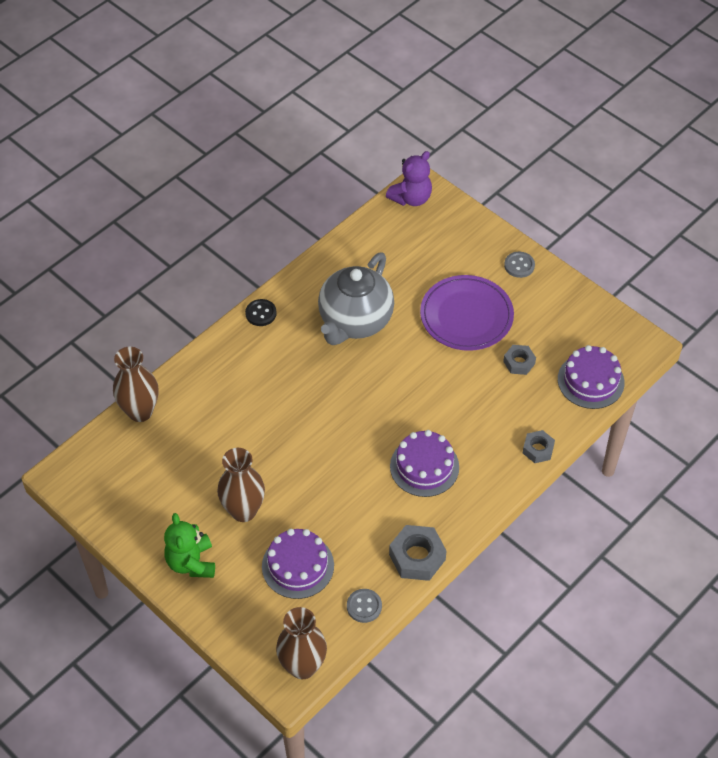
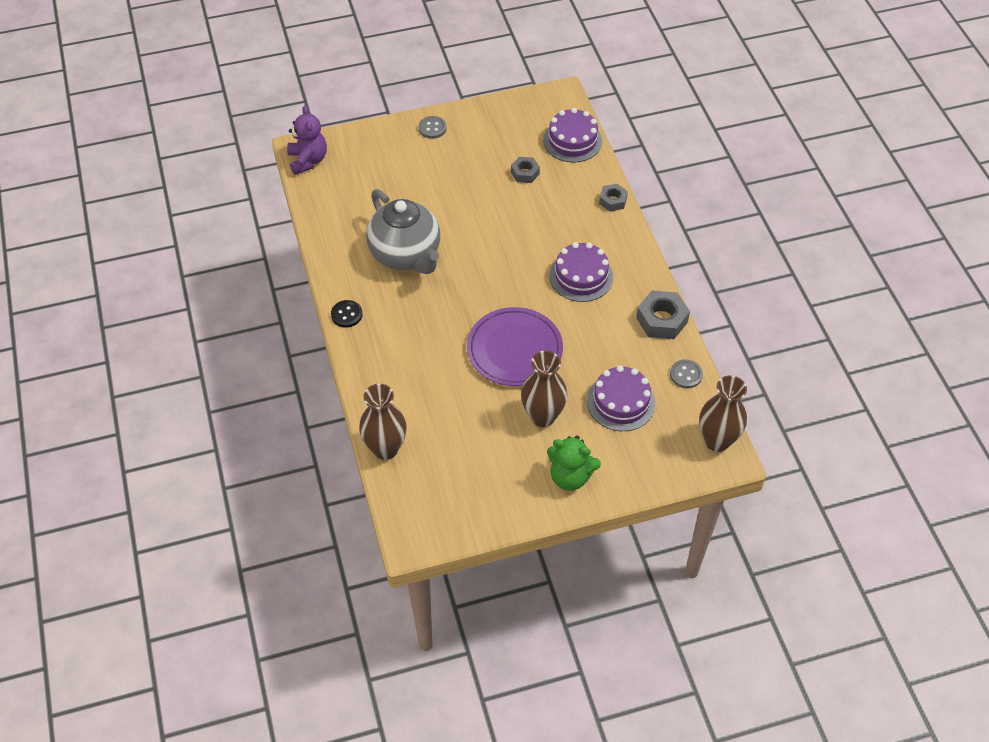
camera: 60 degrees left, 0 degrees up
(466, 316) = (456, 183): purple plate -> purple plate (514, 349)

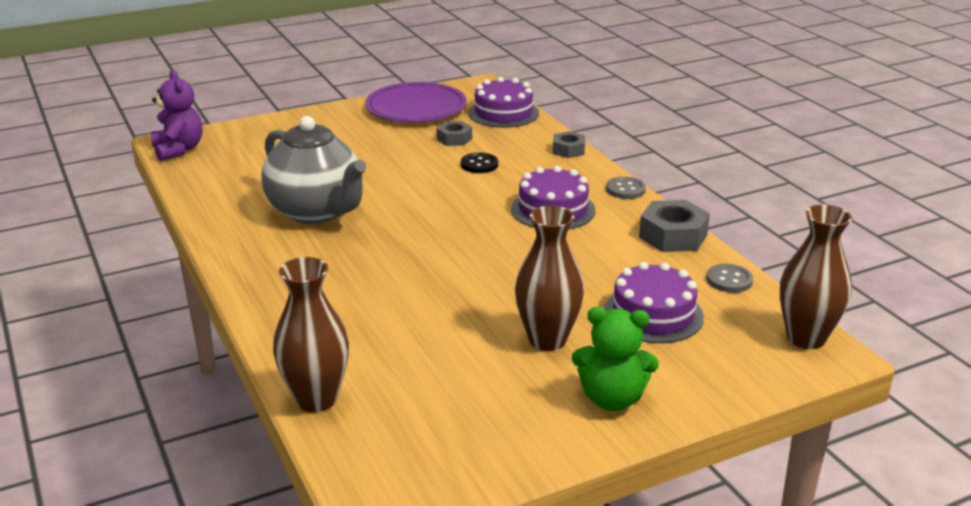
camera: 10 degrees left, 25 degrees down
(346, 314) = (240, 270): black button -> black button (479, 165)
(432, 128) = (333, 116): grey button -> grey button (625, 189)
(514, 349) = (486, 280): purple plate -> purple plate (416, 108)

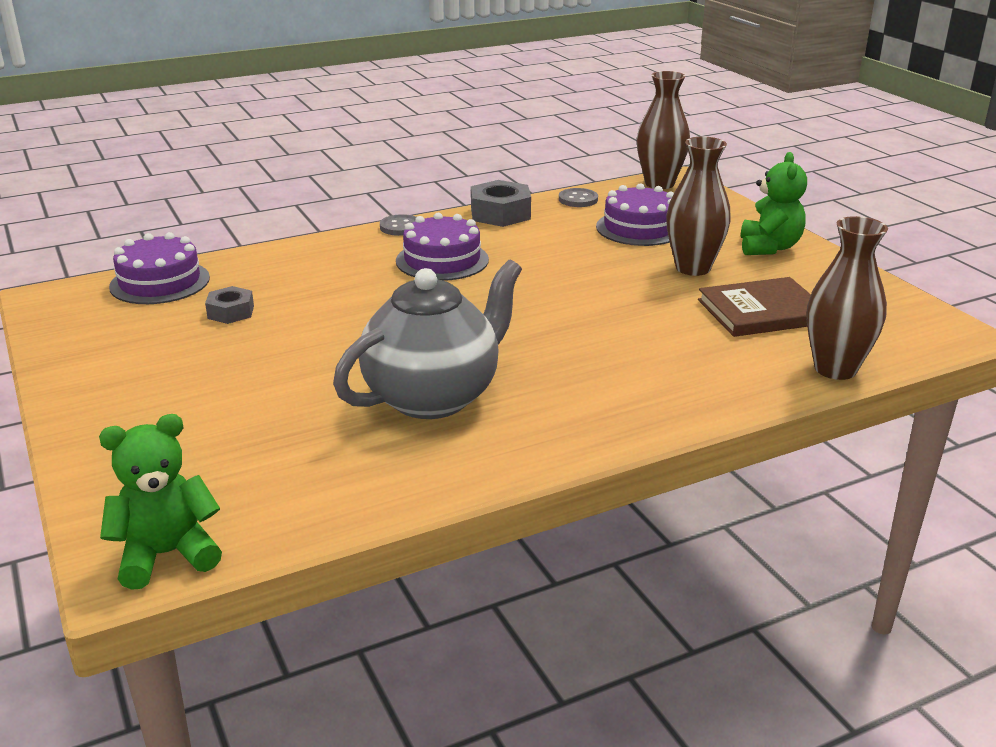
camera: 90 degrees left, 0 degrees up
(178, 150) = (167, 555): purple teddy bear -> green teddy bear
(416, 108) = (104, 340): purple plate -> none
(442, 371) = (762, 311): none -> brown book
(479, 165) = (317, 296): black button -> none
(568, 150) = (293, 249): grey nut -> none

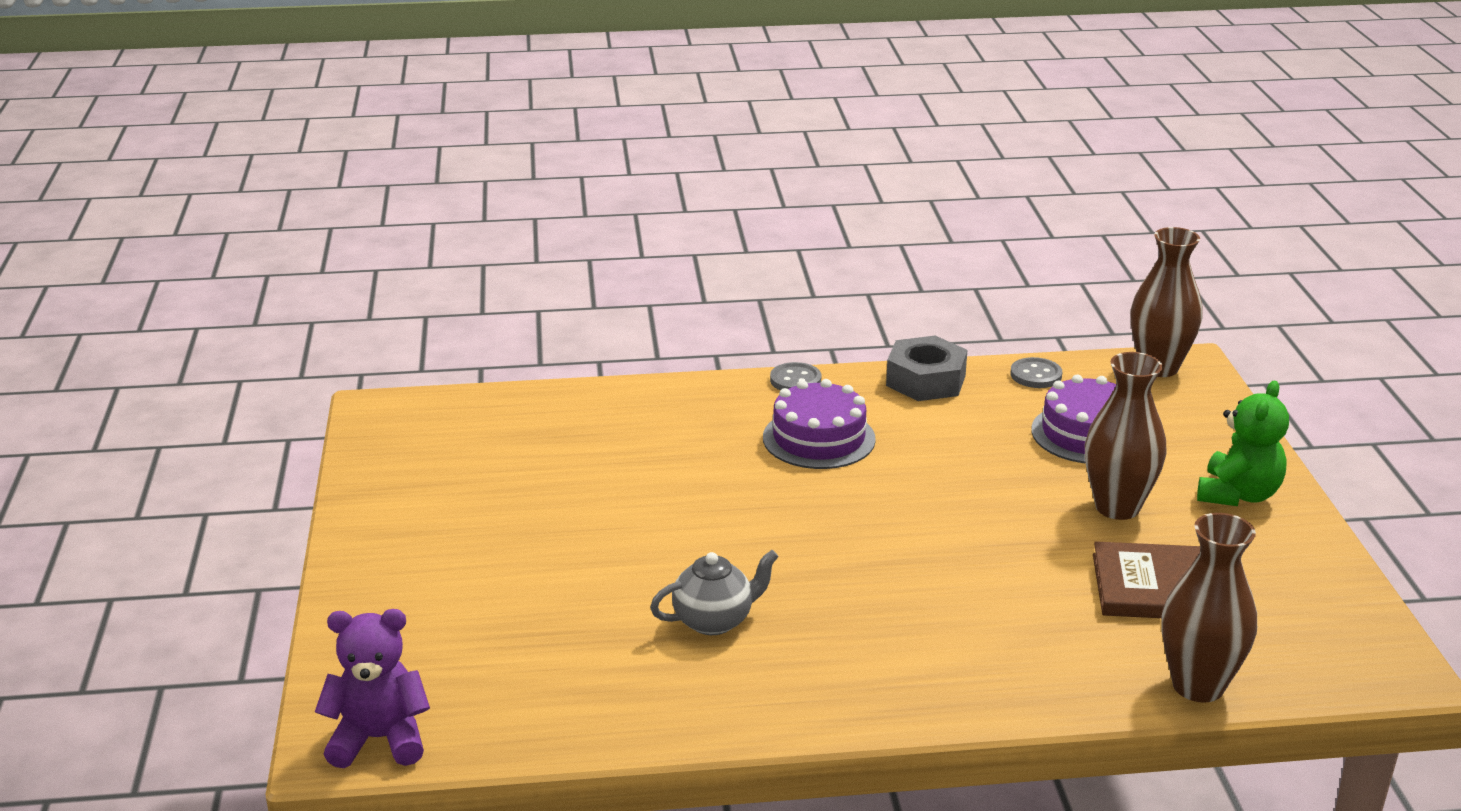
camera: 20 degrees right, 0 degrees up
(160, 282) = (497, 411): purple cake -> none
(167, 555) = (379, 739): green teddy bear -> purple teddy bear
(231, 312) = (554, 466): grey nut -> none
(433, 397) = (714, 621): grey teapot -> grey teapot, size x0.52

